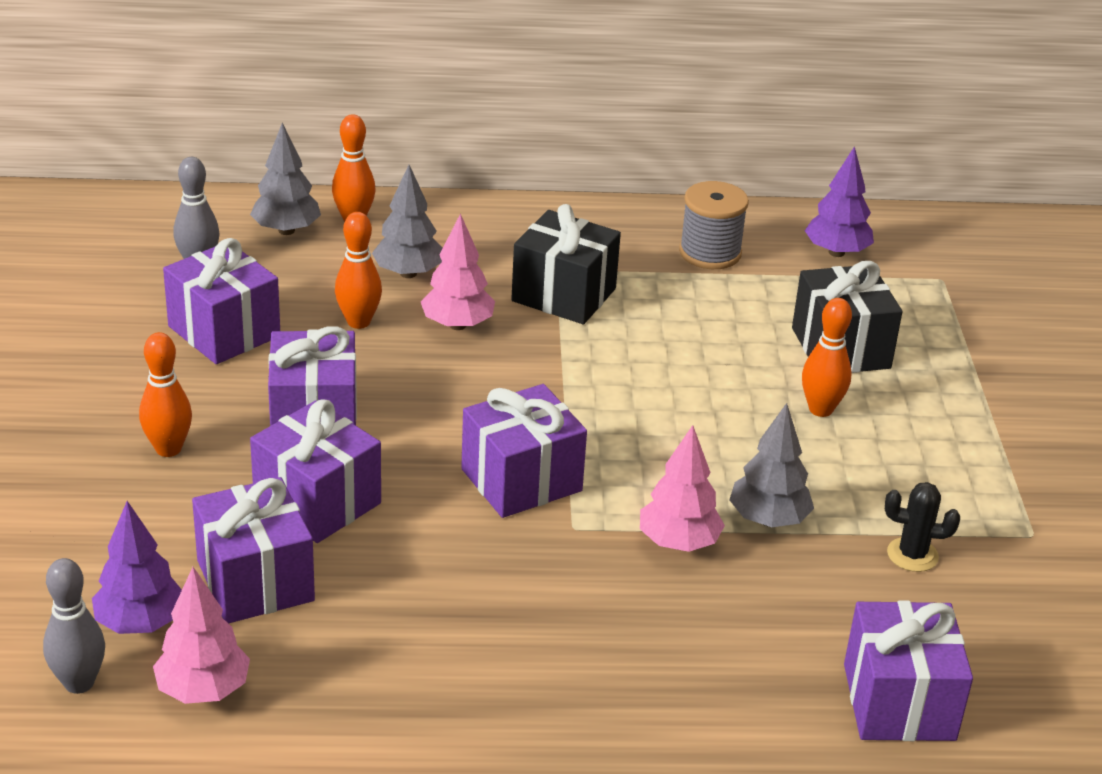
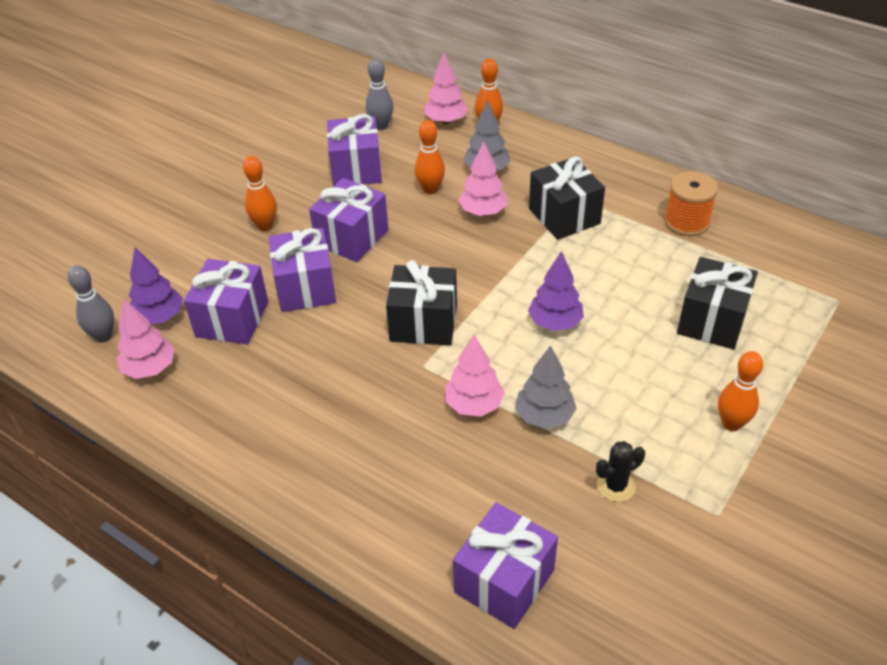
camera: 40 degrees right, 10 degrees up
(286, 230) = (445, 121): grey tree -> pink tree
(521, 480) = (423, 323): purple gift -> black gift
(710, 253) = (686, 222): grey spool -> orange spool
(820, 409) = (654, 357): orange bowling pin -> orange bowling pin (731, 423)
(836, 252) = (777, 253): purple tree -> purple tree (555, 323)
(912, 555) = (616, 486): black cactus -> black cactus turned 75 degrees counterclockwise

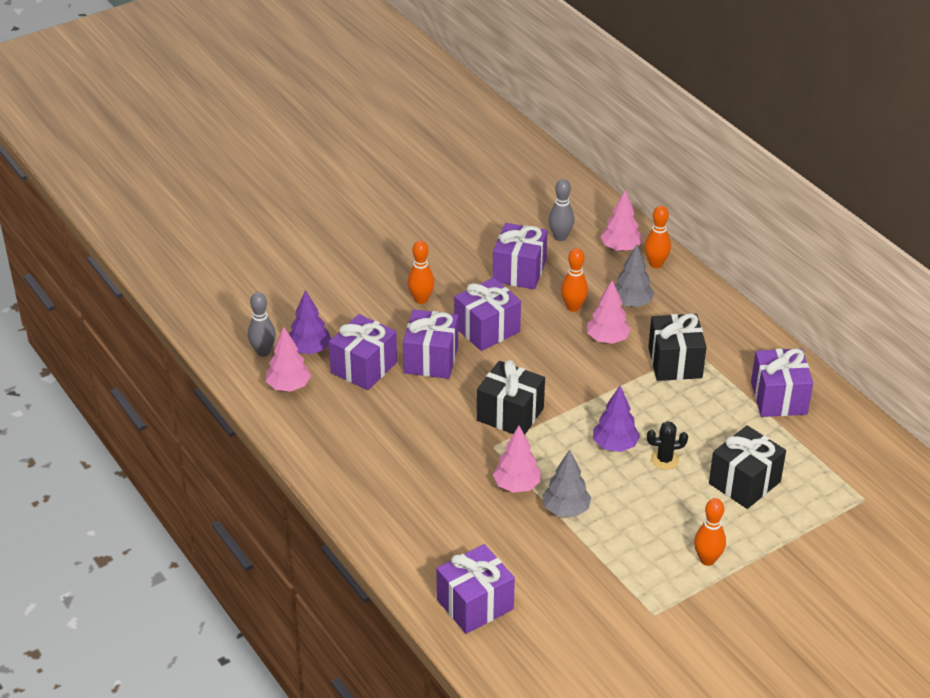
camera: 20 degrees right, 5 degrees down
(616, 486) = (590, 572): black cactus -> black cactus (664, 460)
(686, 222) = (778, 398): orange spool -> purple gift

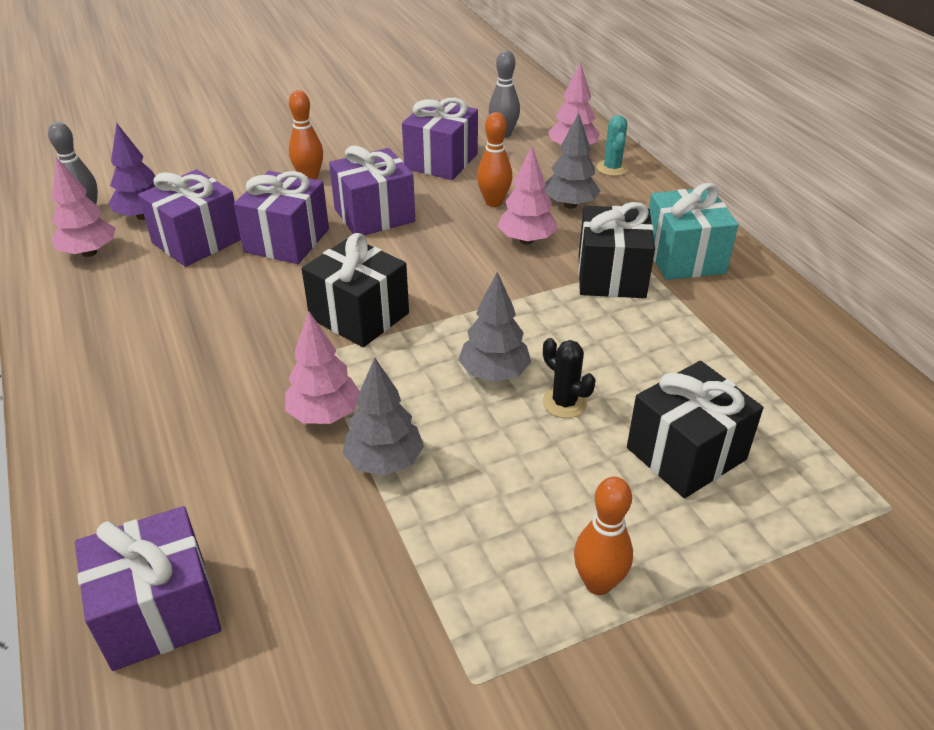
camera: 10 degrees right, 0 degrees up
(615, 445) = (494, 374): purple tree -> grey tree
(656, 264) = (612, 168): orange bowling pin -> turquoise cactus
(664, 460) = (564, 403): black cactus -> black cactus turned 45 degrees clockwise
(723, 341) = (683, 257): none -> turquoise gift
(778, 398) = (755, 335): purple gift -> none

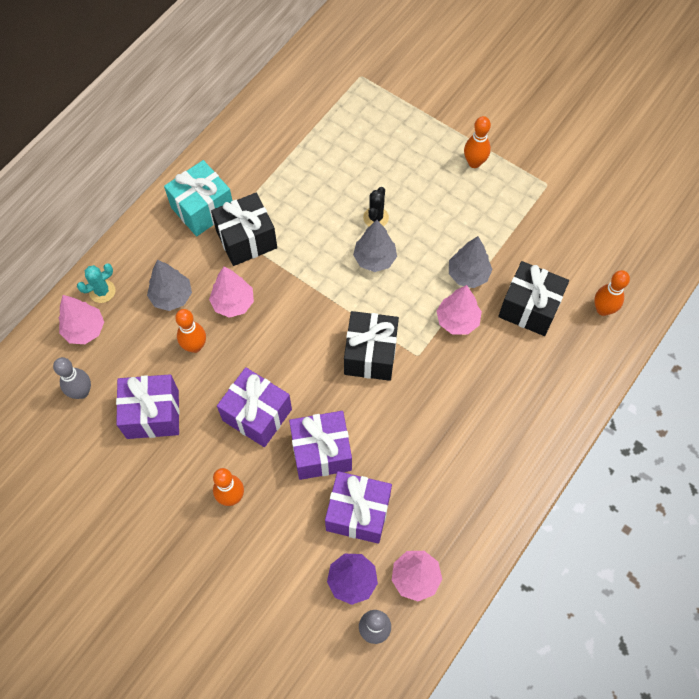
camera: 120 degrees left, 25 degrees up
(159, 612) = (603, 309): purple gift -> orange bowling pin
(686, 453) = (377, 156): black gift -> black gift (529, 308)

